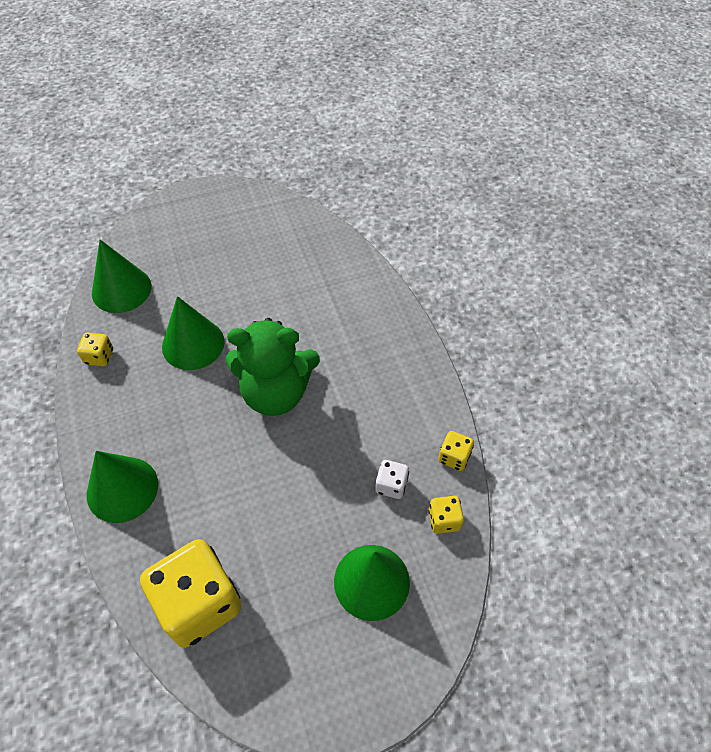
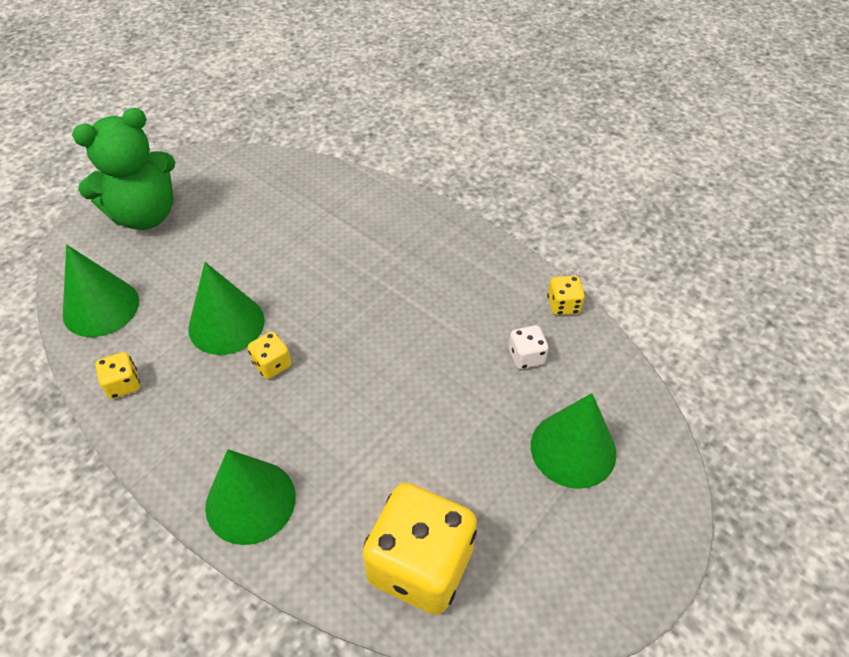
camera: 30 degrees left, 5 degrees down
(275, 392) = (351, 329): green teddy bear -> green teddy bear (145, 215)
(444, 520) = (595, 362): yellow dice -> yellow dice (272, 364)

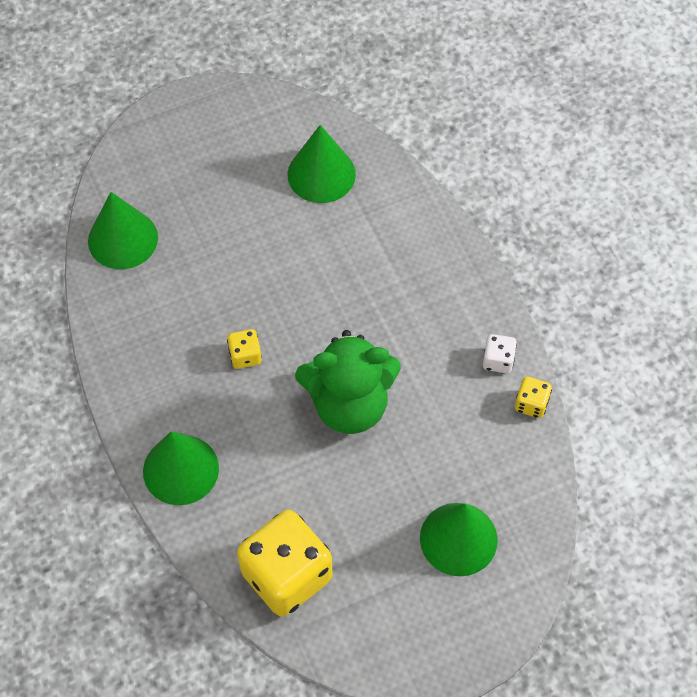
camera: 25 degrees right, 10 degrees up
(123, 384) = (118, 324): yellow dice -> none
(145, 215) = (192, 150): green teddy bear -> green teddy bear (349, 404)
(226, 324) = (222, 299): green cone -> green cone (321, 174)
(526, 356) = (467, 440): white dice -> white dice (498, 360)

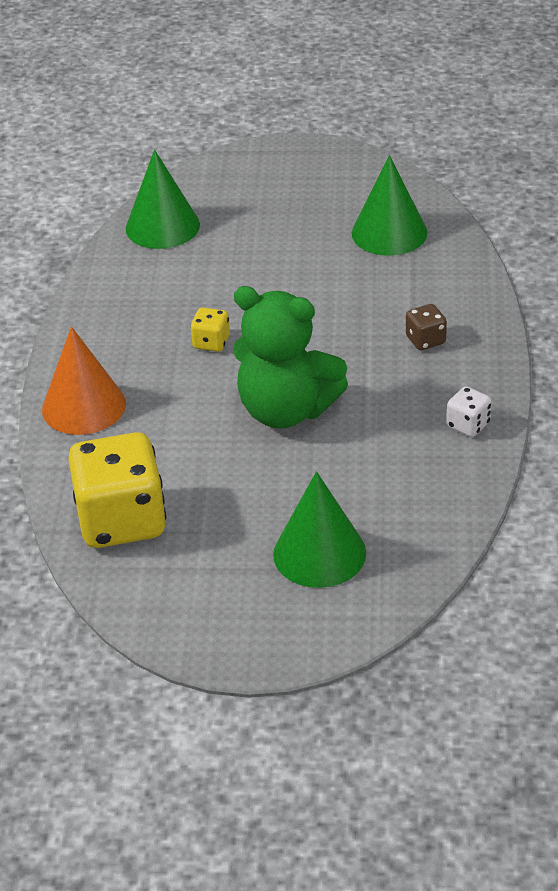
camera: 30 degrees right, 20 degrees down
(181, 469) = (84, 406): green cone -> orange cone
(416, 284) = (425, 340): none -> brown dice
(531, 404) = (479, 471): yellow dice -> none

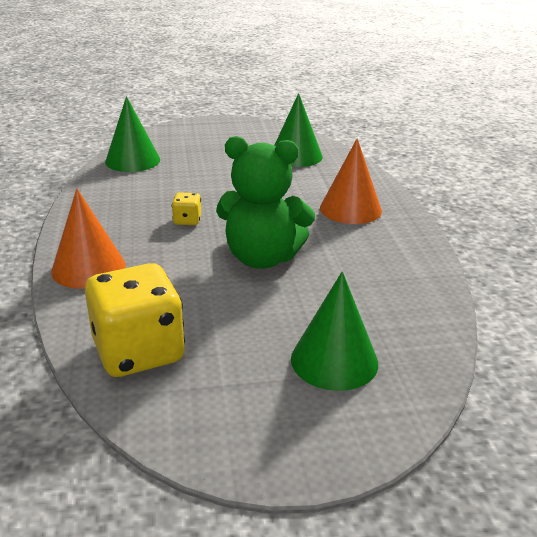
camera: 15 degrees left, 10 degrees down
(425, 340) = (350, 209): brown dice -> orange cone
(468, 425) = (411, 256): white dice -> none

